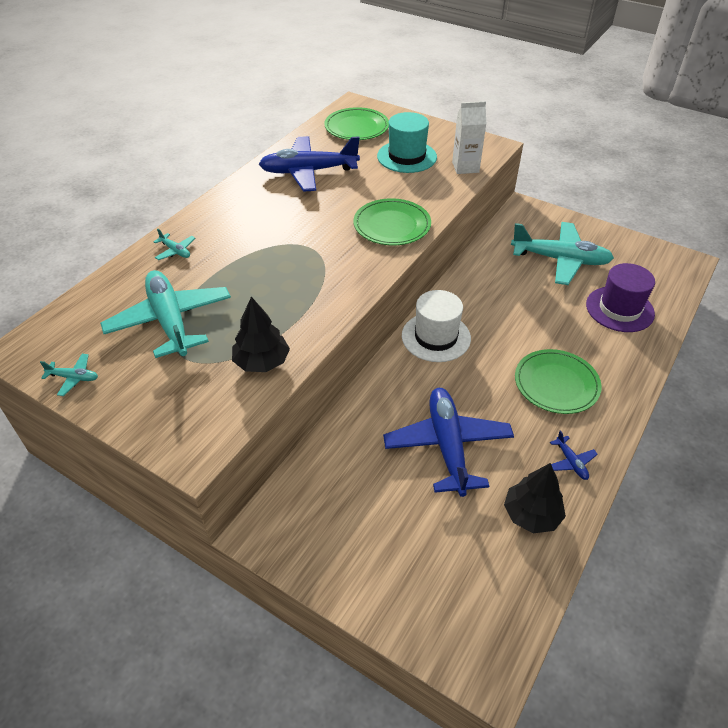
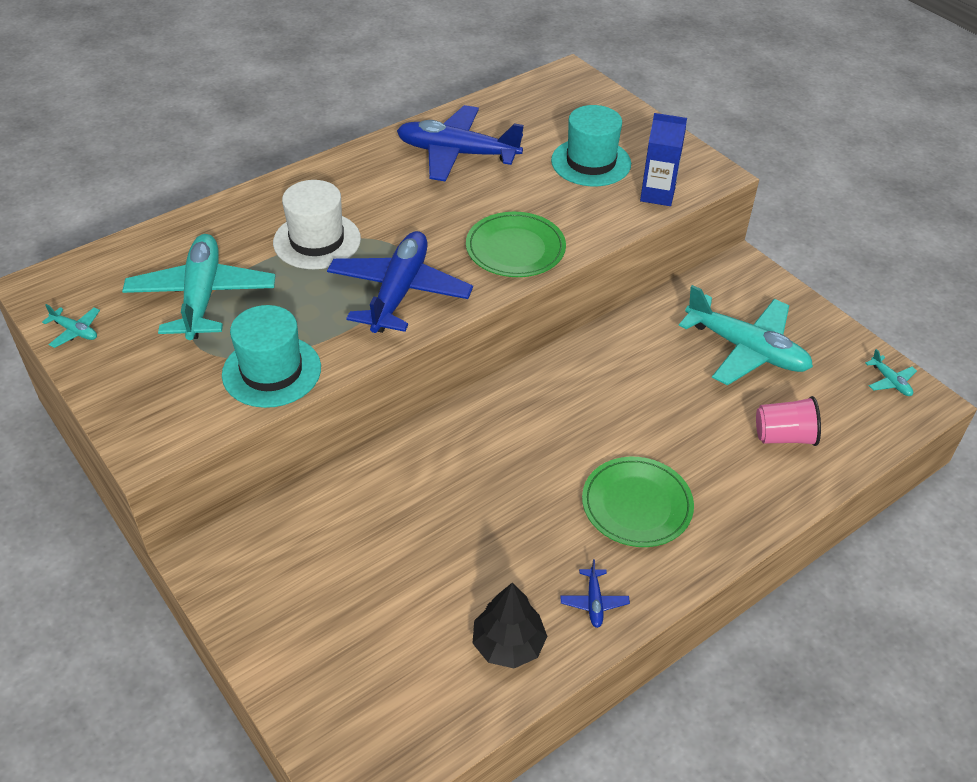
camera: 20 degrees right, 0 degrees up
(175, 251) = (251, 216): turquoise plane -> turquoise plane (890, 381)
(262, 362) = (271, 371): black tree -> turquoise hat
(356, 127) = (552, 107): green plate -> none
(436, 337) = (523, 402): white hat -> white hat (317, 241)
(447, 446) = (459, 535): blue plane -> blue plane (399, 292)
(465, 167) = (657, 195): white carton -> blue carton
(619, 309) = (784, 436): purple hat -> pink cup

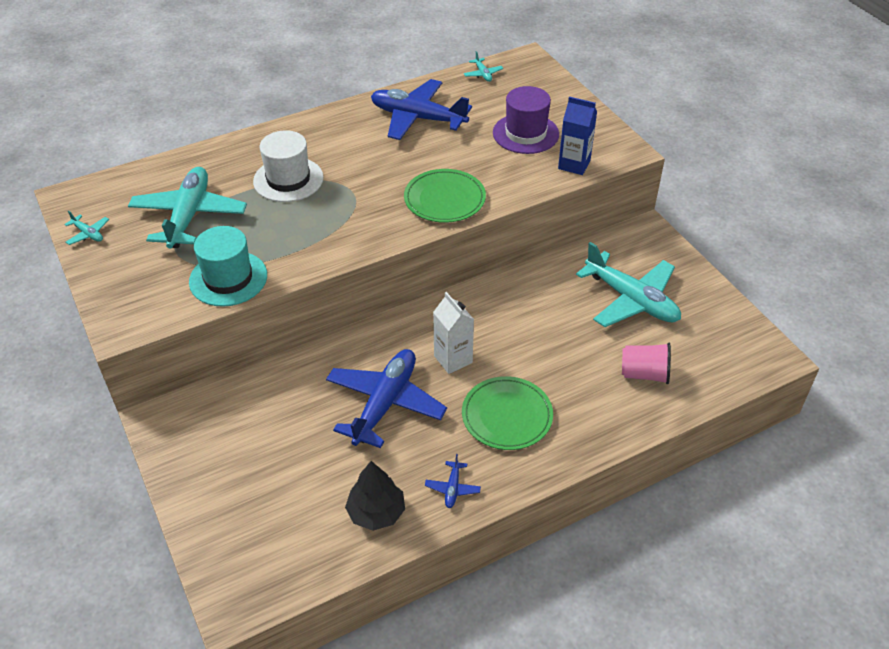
camera: 10 degrees right, 0 degrees up
(399, 292) = (342, 226): blue plane -> blue plane (385, 403)
(555, 443) = (453, 359): none -> white carton
(591, 162) = (525, 133): turquoise hat -> purple hat
(890, 381) = (748, 338): turquoise plane -> turquoise plane (483, 74)

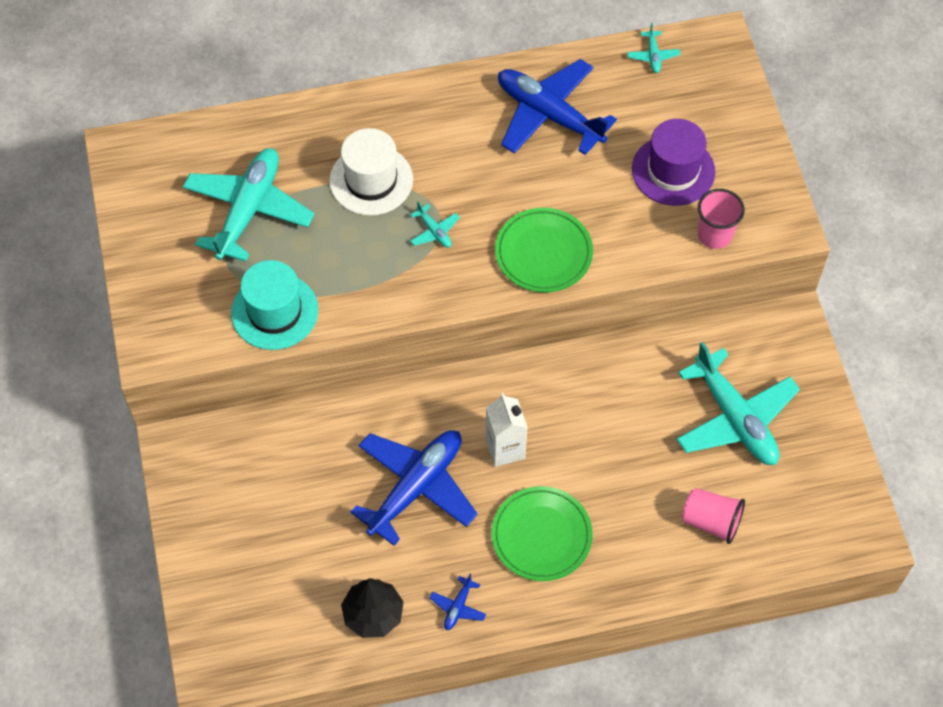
camera: 15 degrees right, 15 degrees up
(88, 234) = (135, 211): turquoise plane -> turquoise plane (434, 231)
(574, 164) = (714, 235): blue carton -> pink cup

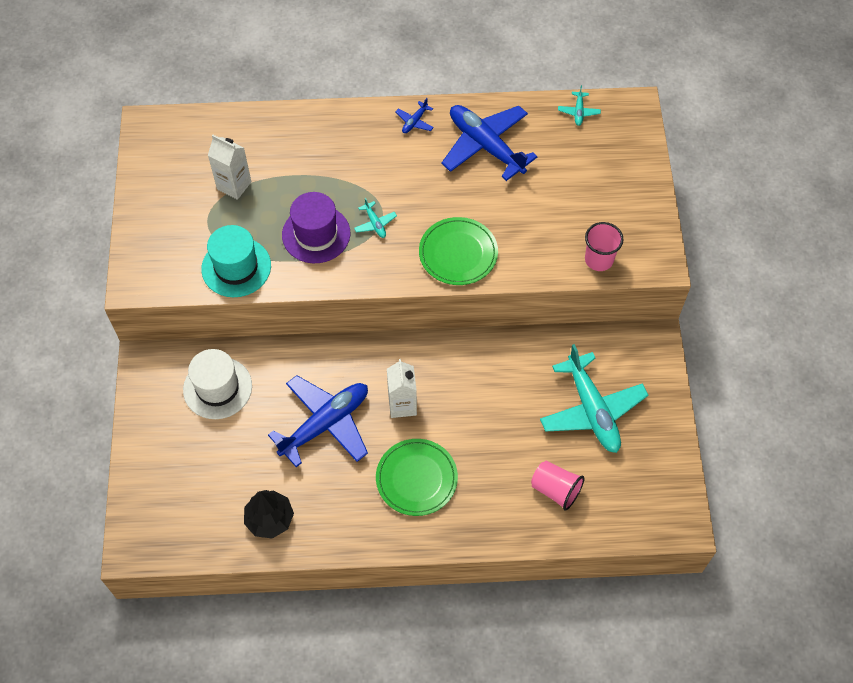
camera: 10 degrees right, 0 degrees up
(248, 210) = (234, 185): turquoise plane -> white carton
(371, 180) = (334, 176): white hat -> white hat (217, 388)
(458, 607) = (338, 524): blue plane -> blue plane (414, 121)
(673, 170) = (576, 204): purple hat -> purple hat (316, 234)

